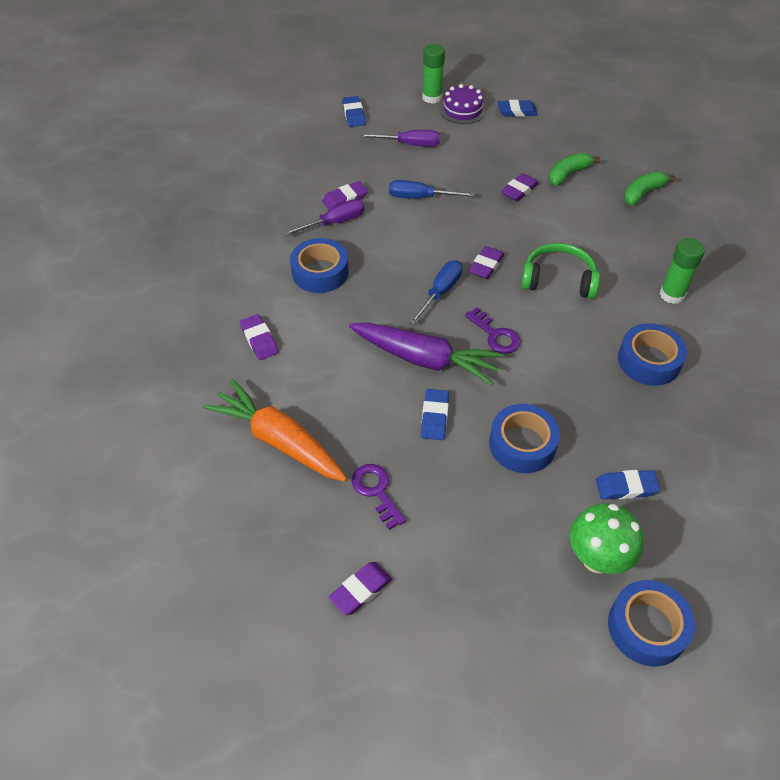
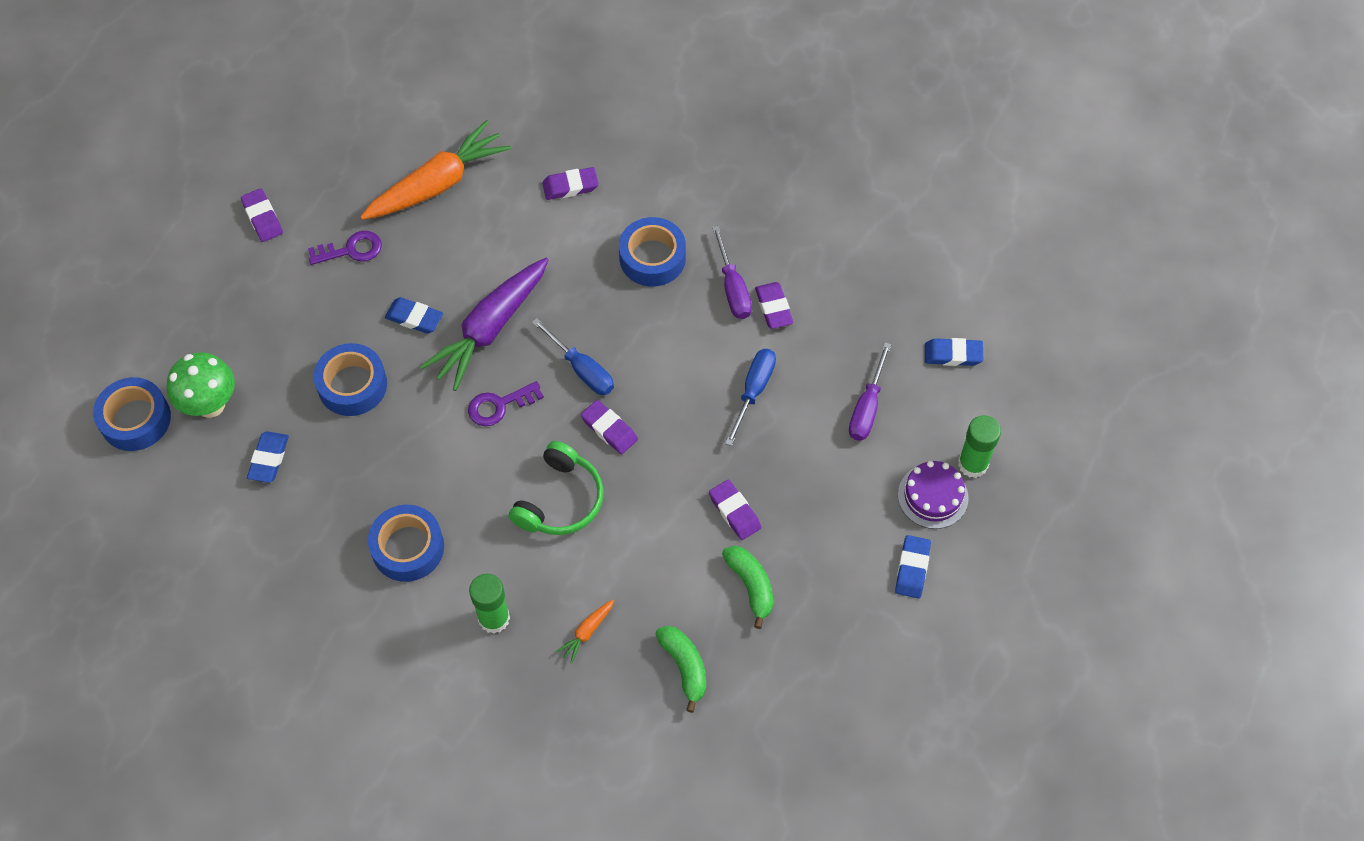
camera: 105 degrees right, 10 degrees up
(650, 244) = (586, 632): none -> orange carrot

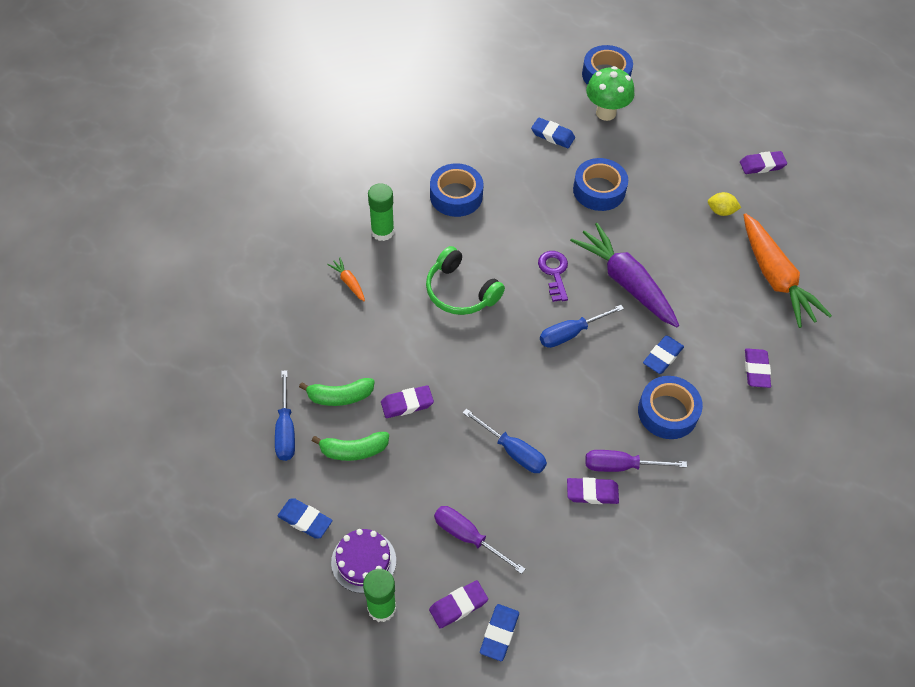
camera: 105 degrees right, 5 degrees down
(351, 250) = (721, 211): purple key -> yellow lemon
(414, 318) = (648, 237): blue eraser -> blue eraser (662, 357)
(609, 429) = (510, 338): purple eraser -> purple eraser (458, 605)
(684, 667) = (295, 334): green banana -> green banana (353, 450)
(814, 629) = (286, 429): none -> blue screwdriver

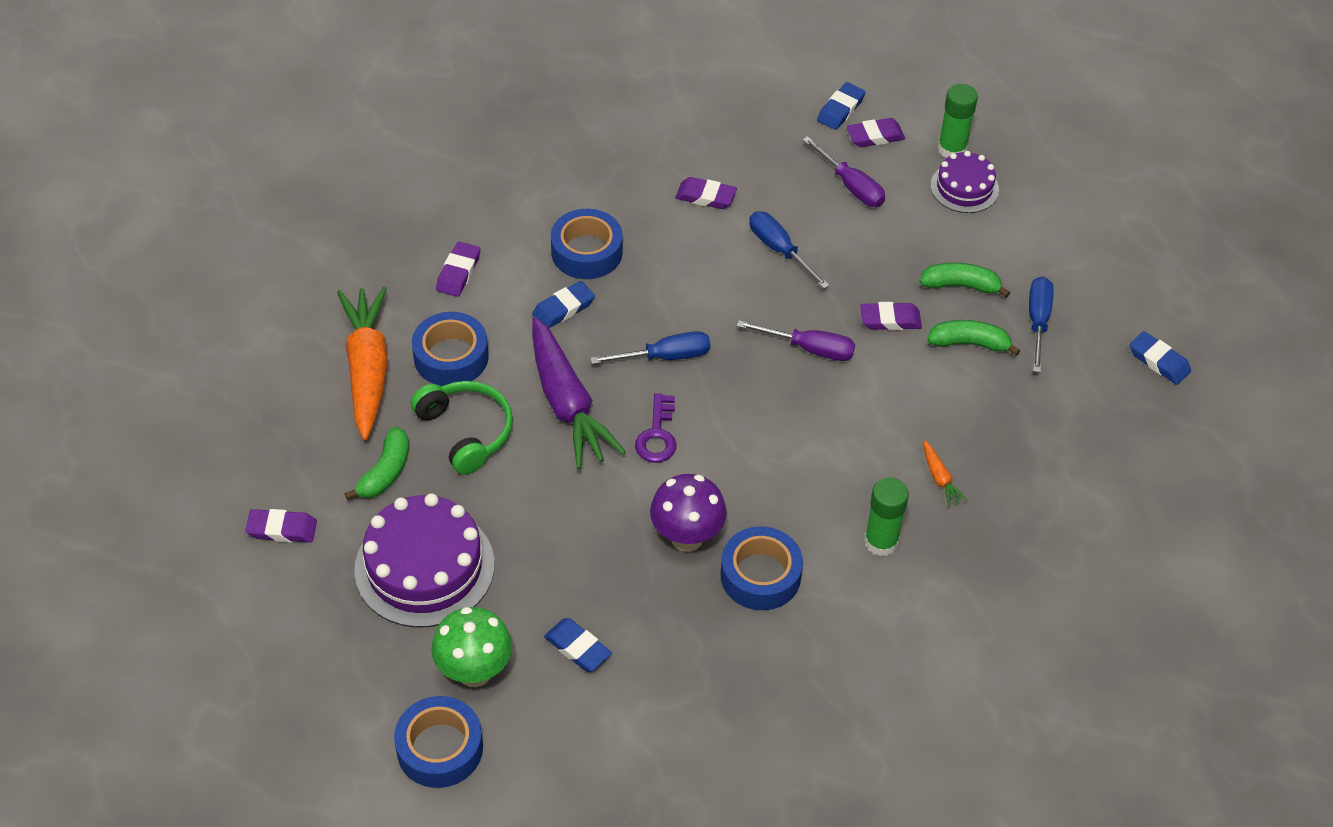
camera: 165 degrees left, 5 degrees down
(305, 520) = (1022, 233): blue eraser -> blue eraser (1158, 361)
(460, 292) = (792, 436): green headphones -> green headphones (466, 431)
(510, 209) = (687, 538): none -> purple mushroom
(599, 190) = (545, 540): blue tape -> blue tape (451, 357)
(621, 466) = (664, 213): purple screwdriver -> purple screwdriver (809, 349)
(664, 161) = (424, 567): none -> purple cake
(721, 211) = (385, 472): yellow lemon -> green banana

